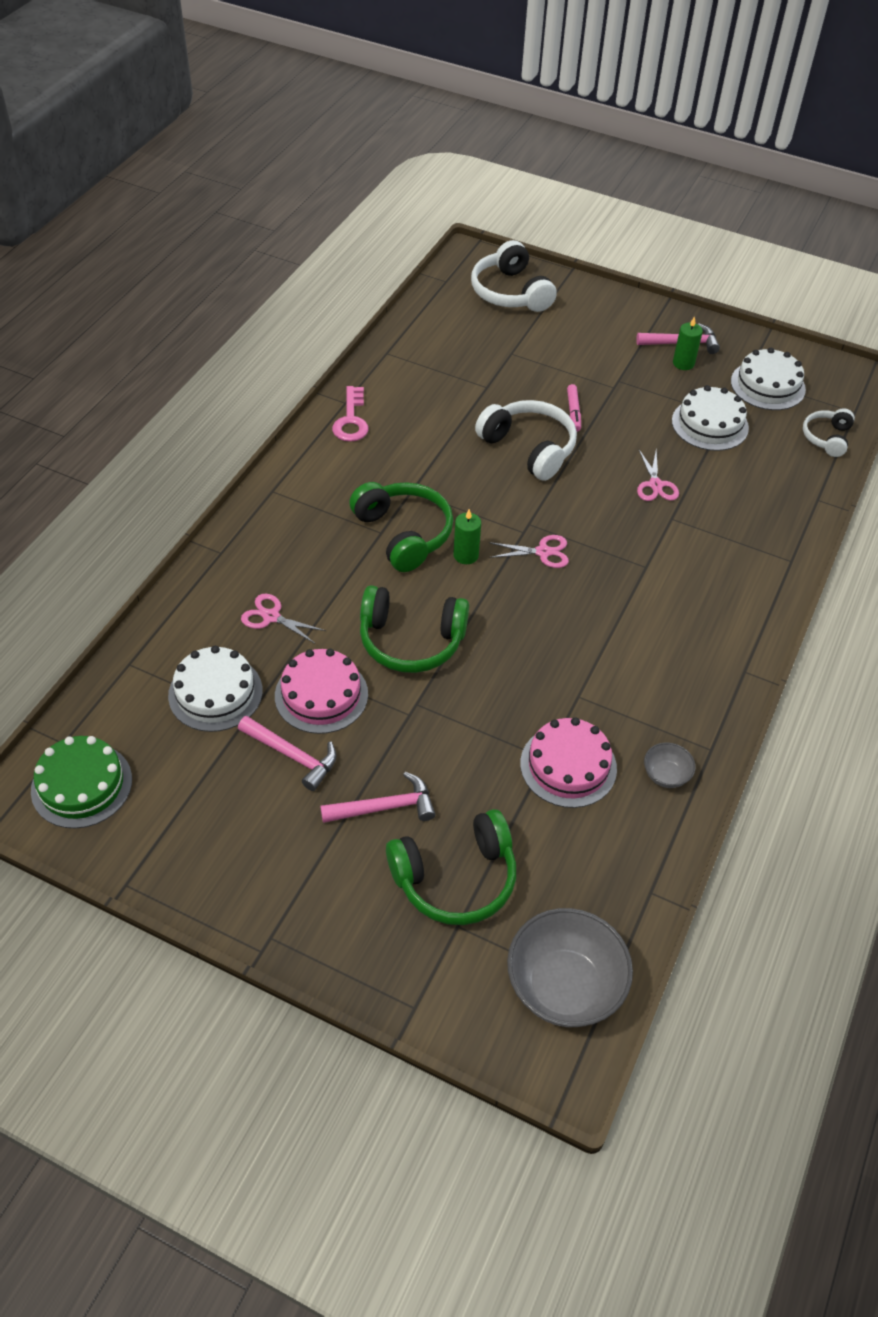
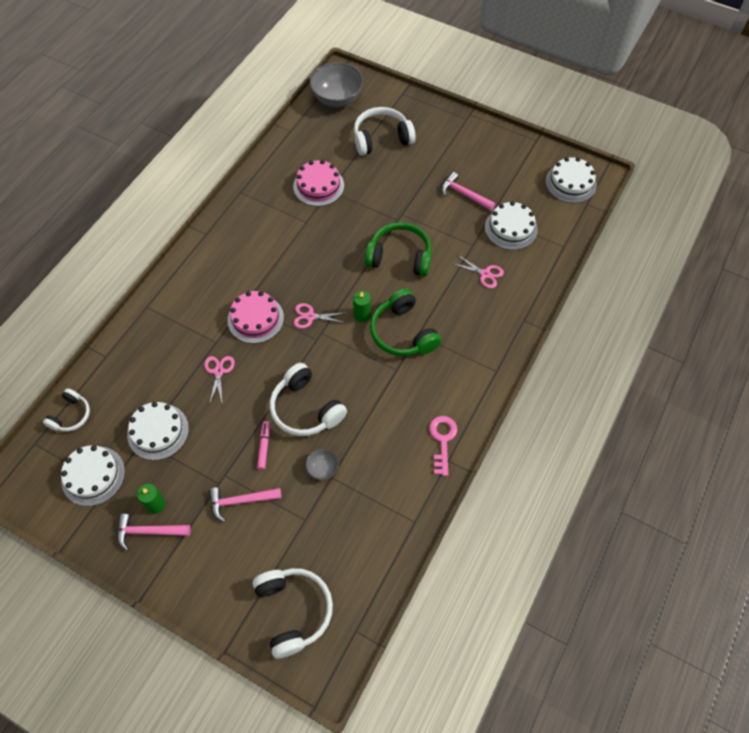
camera: 175 degrees left, 10 degrees up
(81, 785) = (570, 183): green cake -> white cake
(321, 695) = (451, 226): pink cake -> pink cake (255, 319)
(384, 807) = (415, 169): pink hammer -> pink hammer (241, 501)
(455, 878) = (381, 138): green headphones -> white headphones
(666, 775) = (268, 180): grey bowl -> grey bowl (322, 468)

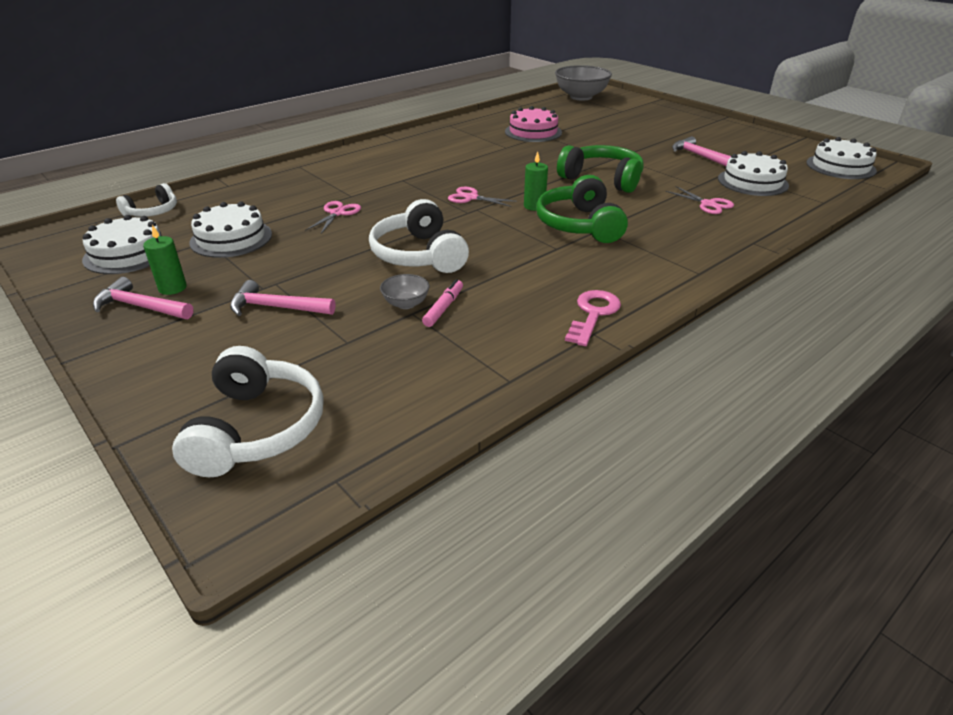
camera: 20 degrees right, 25 degrees down
(255, 319) = (407, 189): pink cake -> none
(264, 447) = (344, 272): pink marker -> pink marker (444, 308)
(381, 138) = (616, 118): white headphones -> none

